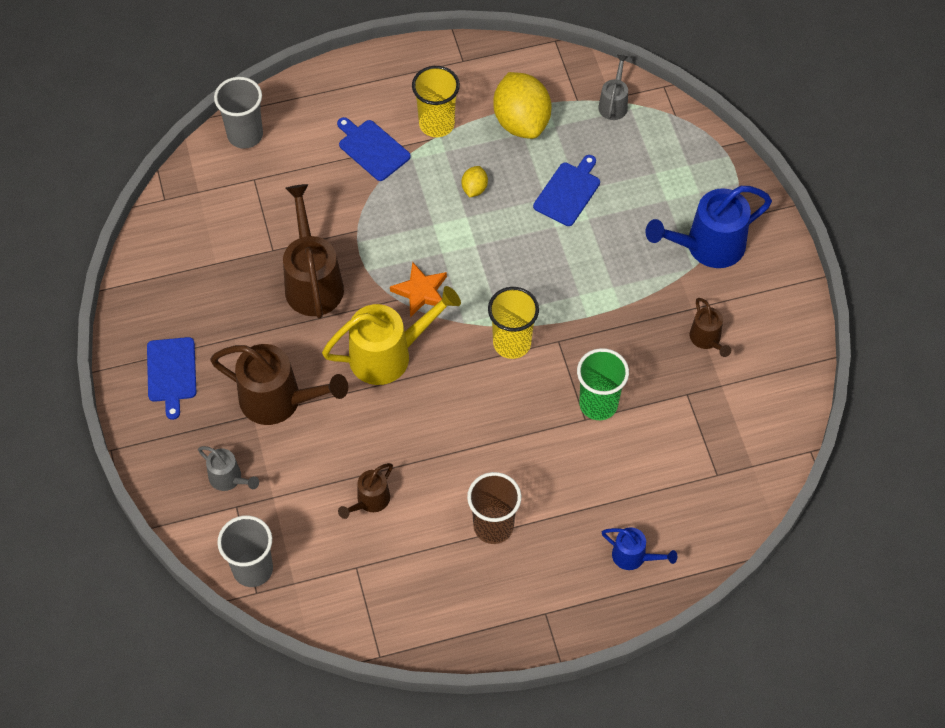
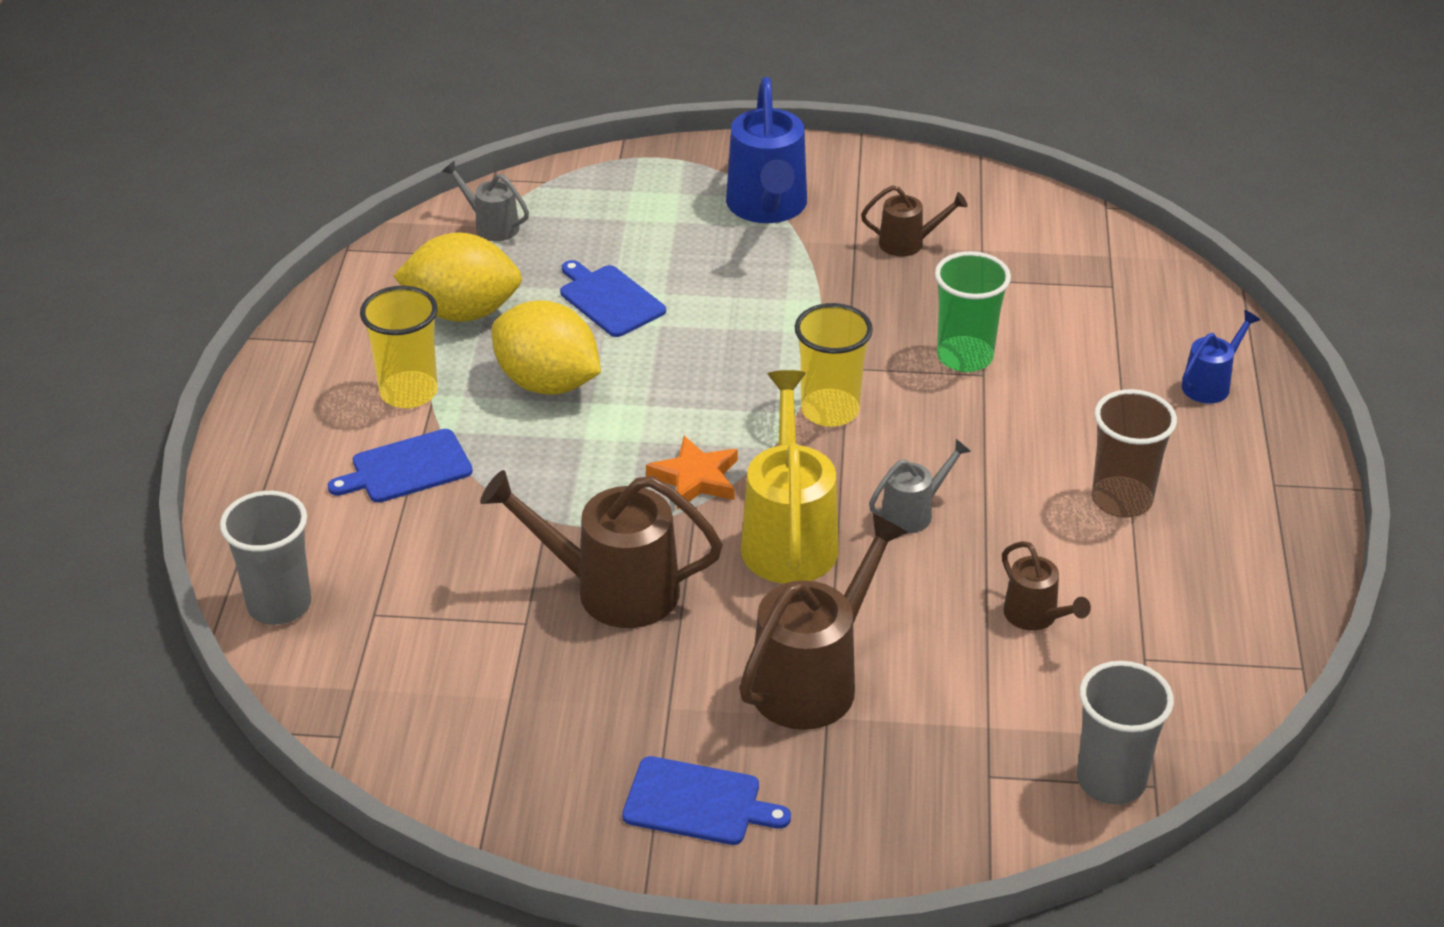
camera: 70 degrees left, 20 degrees down
(229, 479) = (935, 773): grey watering can -> grey watering can (914, 512)
(474, 188) = (547, 383): yellow lemon -> yellow lemon, size x2.21

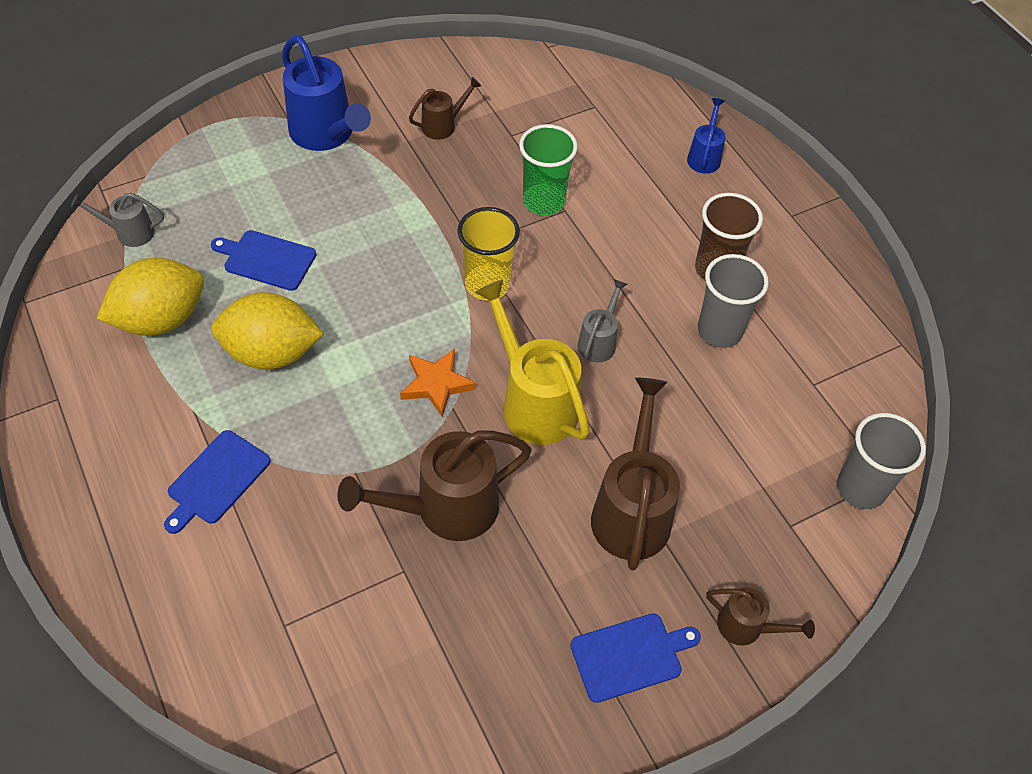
camera: 35 degrees left, 15 degrees up
(279, 605) = (202, 658): grey cup -> grey cup (719, 331)
(408, 392) = (169, 411): yellow cup -> none
(1036, 617) = (731, 386): brown watering can -> brown watering can (747, 627)

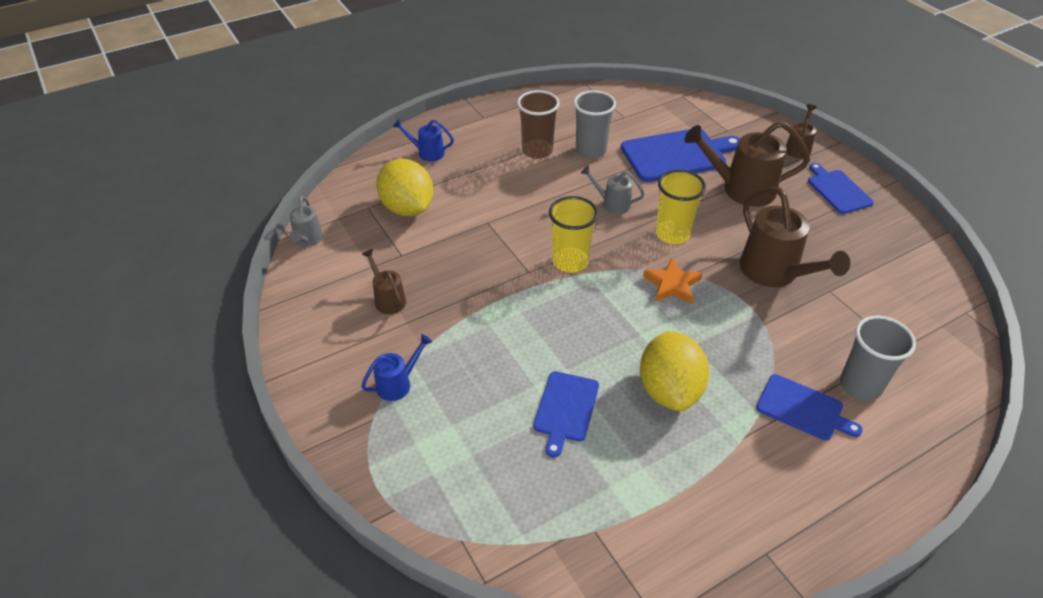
camera: 90 degrees left, 10 degrees down
(129, 232) = (545, 537): grey watering can -> grey watering can (307, 240)
(161, 319) = (652, 482): yellow lemon -> yellow lemon (407, 208)
(327, 135) = (398, 383): blue watering can -> blue watering can, size x0.52
(533, 401) = (672, 234): yellow watering can -> yellow cup
(543, 201) = (478, 234): green cup -> none
(716, 439) = (677, 155): none -> blue cutting board
(861, 488) = (693, 105): grey cup -> grey cup (860, 385)

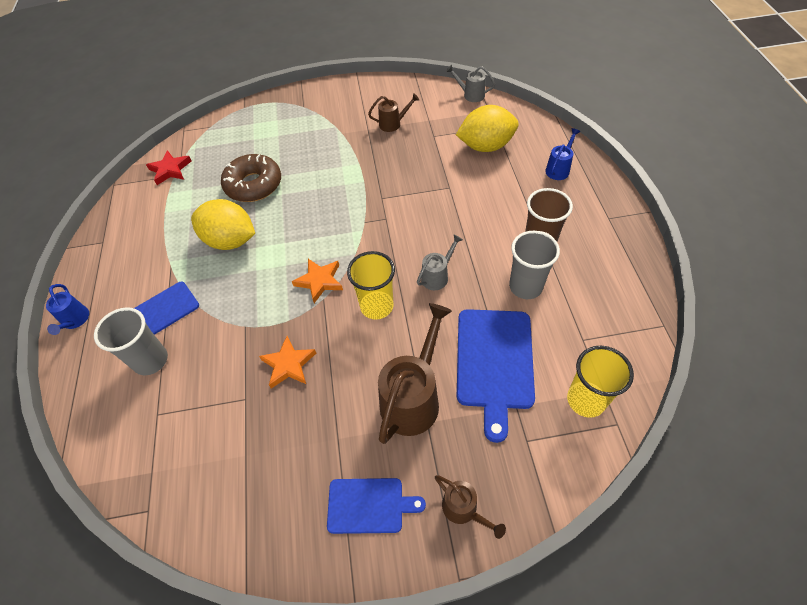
camera: 115 degrees right, 10 degrees up
(398, 383) = (321, 119): blue watering can -> blue watering can (75, 321)
(565, 409) = (253, 185): blue cutting board -> brown donut
(570, 262) = (379, 225): yellow cup -> yellow cup (586, 400)
(585, 544) = (170, 170): none -> red star
(775, 273) = (289, 364): brown watering can -> orange star

